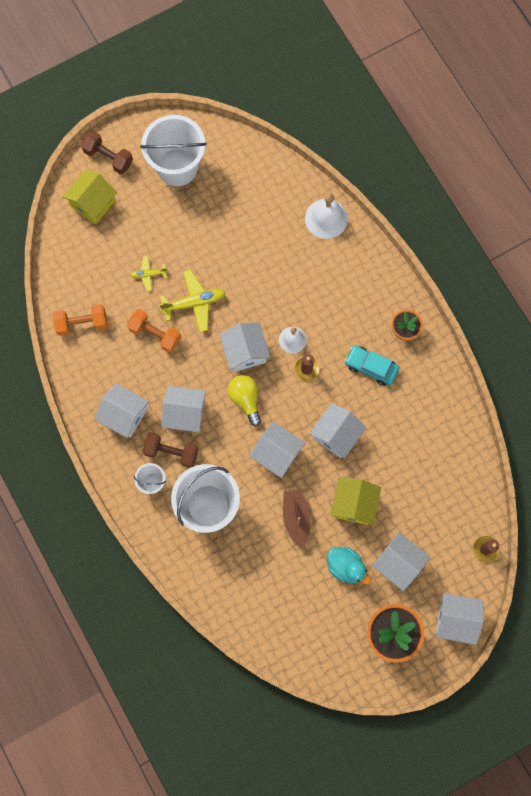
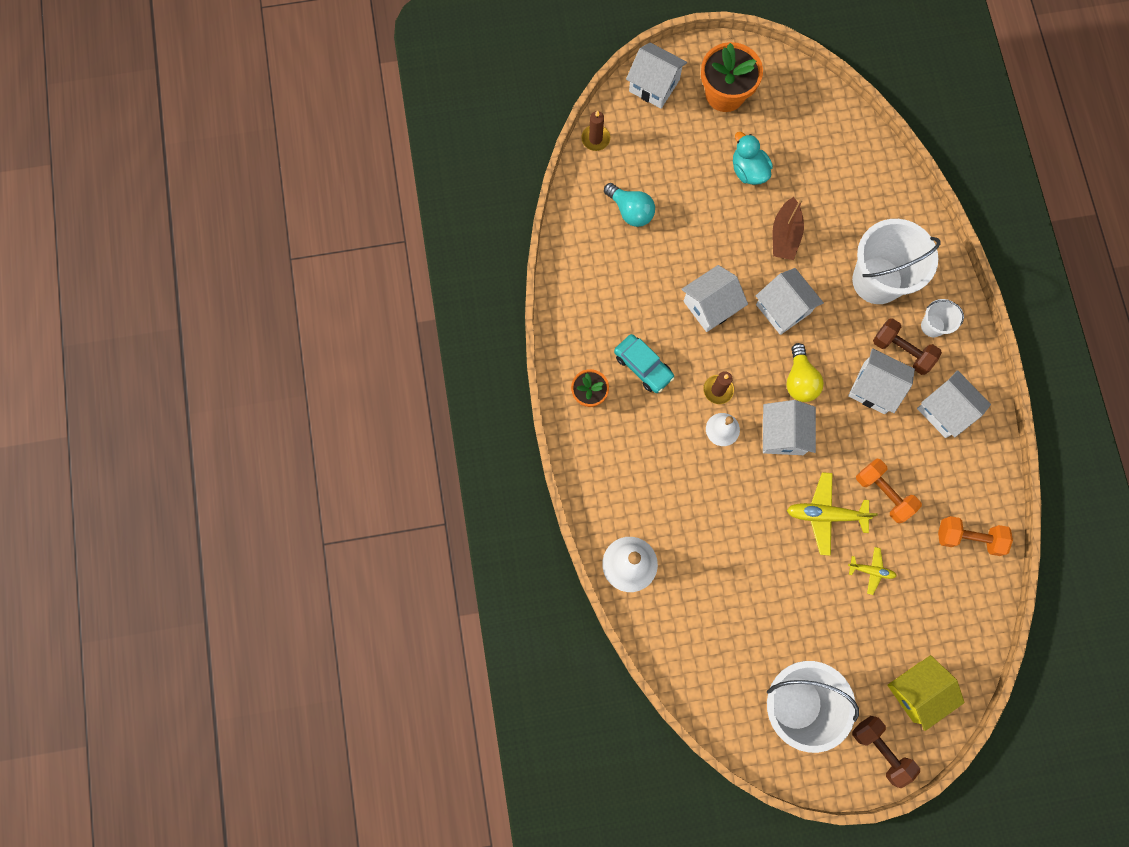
camera: 160 degrees left, 0 degrees up
(354, 504) = (717, 228): yellow house -> none
(398, 563) = (692, 156): white house -> none
(430, 493) = (630, 211): none -> turquoise light bulb

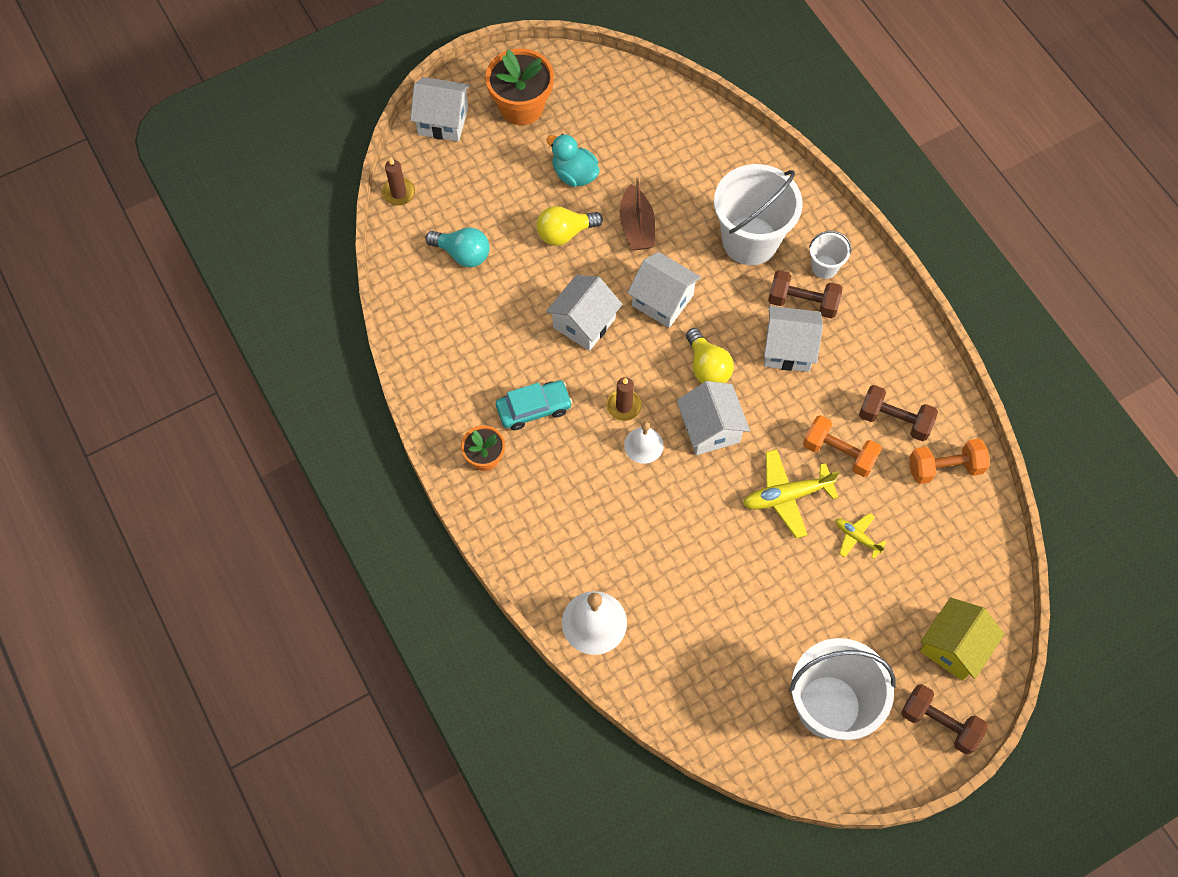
camera: 20 degrees left, 10 degrees down
(643, 366) = (534, 408): turquoise car -> turquoise car turned 45 degrees counterclockwise
(722, 221) = (565, 233): none -> yellow light bulb
(871, 571) = (857, 537): yellow plane -> yellow plane turned 135 degrees counterclockwise
(941, 481) = (894, 420): none -> brown dumbbell
(945, 410) = (870, 347): white house -> none

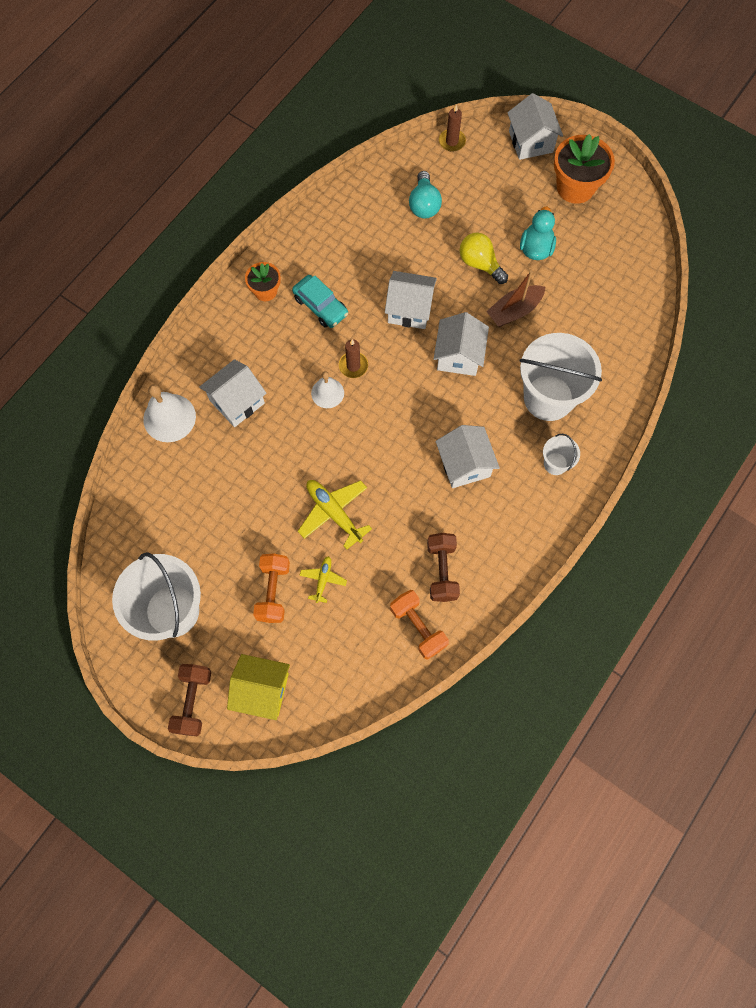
camera: 65 degrees right, 5 degrees up
(707, 367) = (417, 411): yellow light bulb -> none
(710, 428) = (365, 434): white house -> white house (237, 402)
(802, 302) = (513, 459): brown dumbbell -> none
(839, 453) = (391, 538): orange dumbbell -> orange dumbbell (273, 591)

